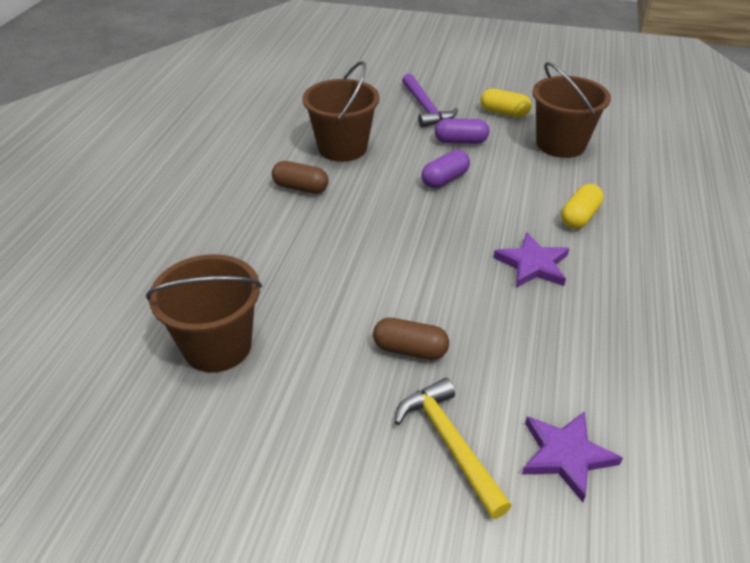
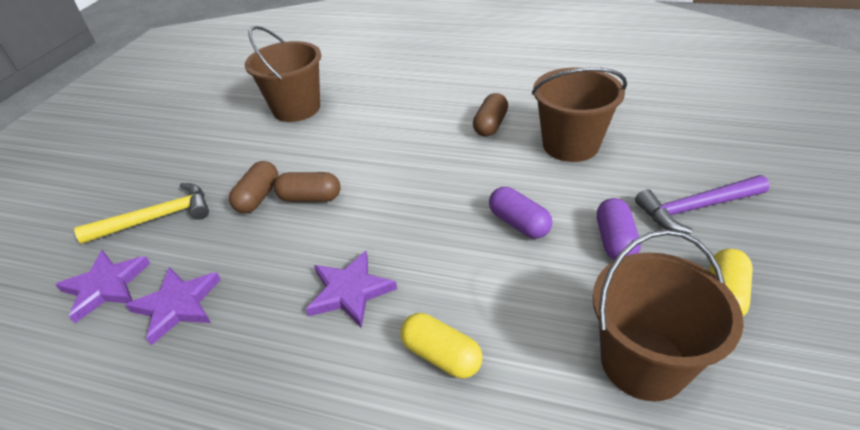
camera: 95 degrees right, 0 degrees up
(412, 305) = (310, 198): none -> brown capsule
(574, 379) = (177, 305): none -> purple star

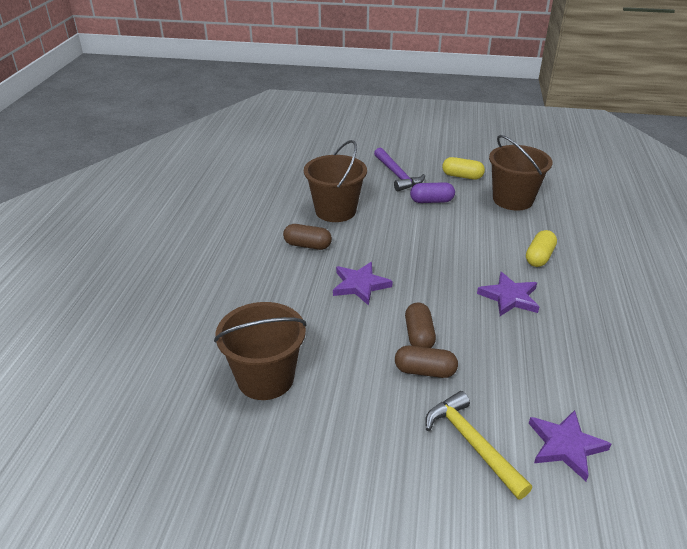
camera: 100 degrees left, 5 degrees down
(177, 305) = (560, 386): purple star -> purple star (360, 285)
(519, 223) = (425, 232): purple capsule -> none

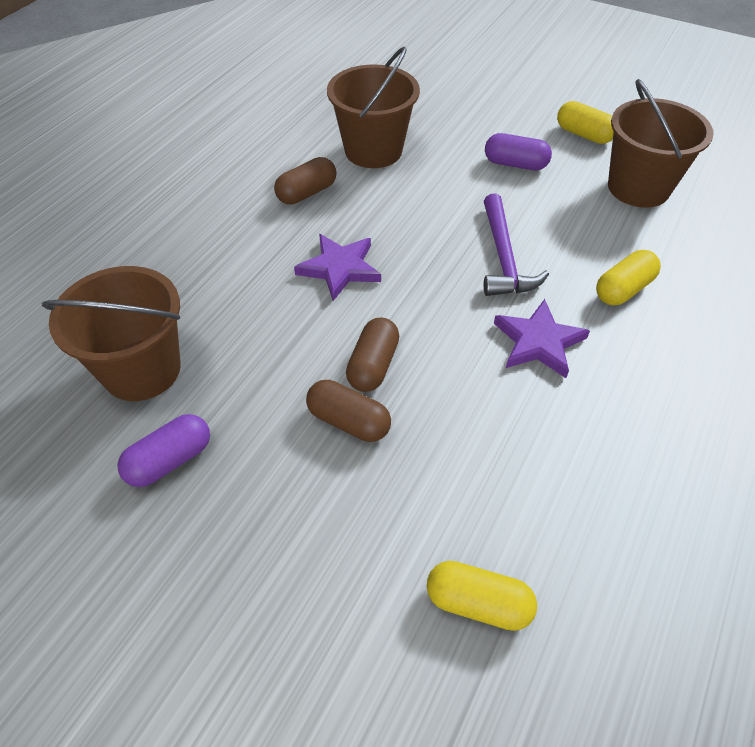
camera: 20 degrees right, 15 degrees up
(307, 245) = (306, 193): brown capsule -> brown capsule turned 75 degrees counterclockwise
(323, 426) = (170, 460): none -> purple capsule
(397, 175) = (490, 114): purple hammer -> purple hammer (503, 258)
(472, 443) = (347, 551): yellow hammer -> none
(565, 446) = (478, 603): purple star -> yellow capsule

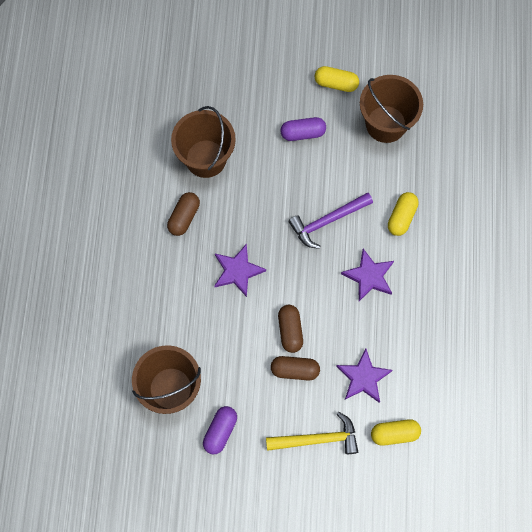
camera: 25 degrees left, 20 degrees up
(325, 546) = (317, 439): none -> yellow hammer
(461, 480) = (363, 378): none -> purple star
(503, 258) = (327, 221): purple hammer -> purple hammer turned 90 degrees clockwise

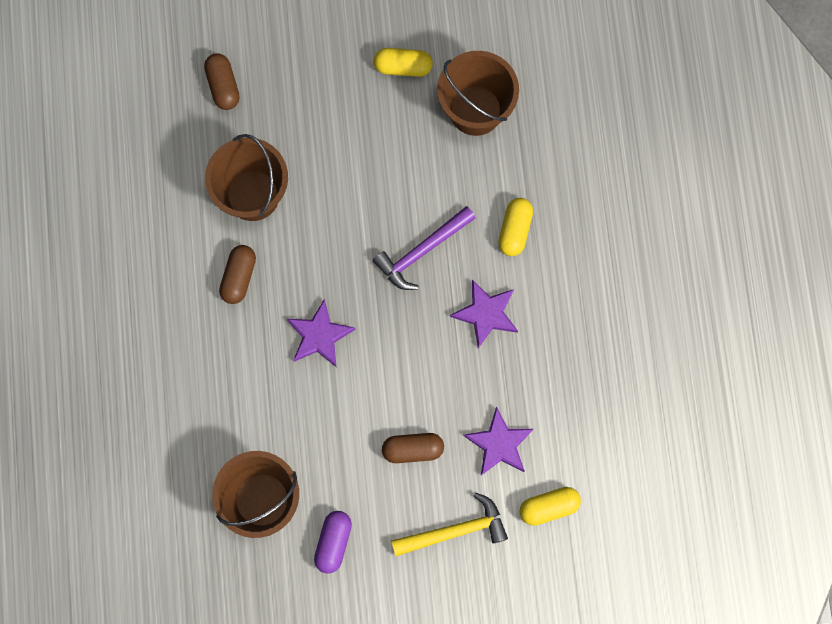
camera: 10 degrees left, 5 degrees up
(290, 331) = (398, 401): brown capsule -> brown capsule (223, 86)
(303, 133) = (371, 140): purple capsule -> none

